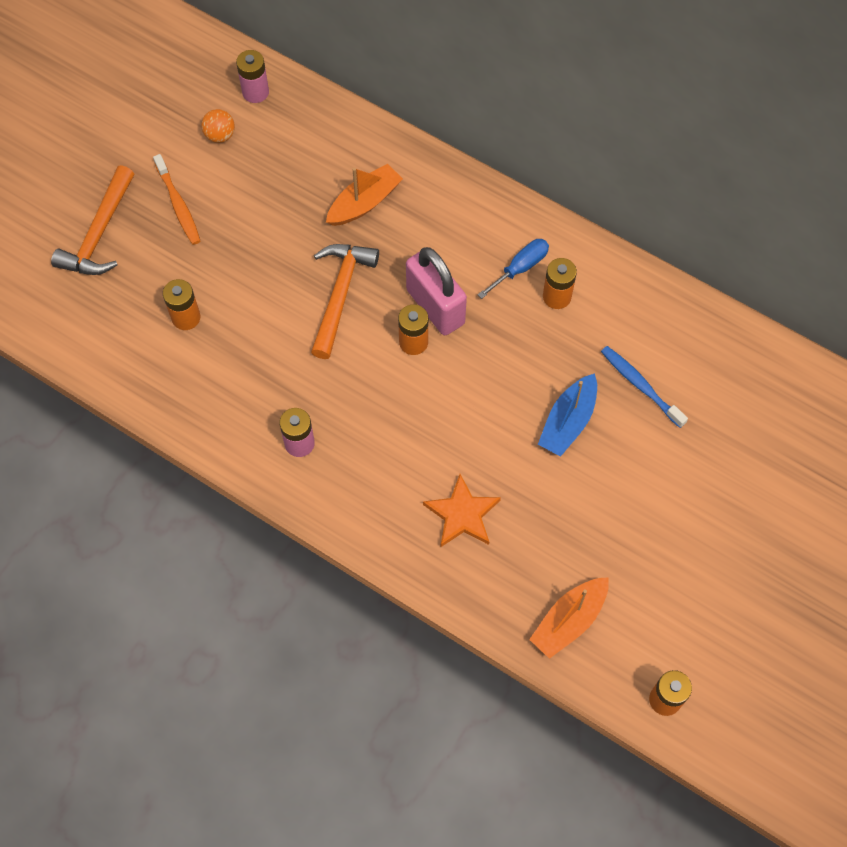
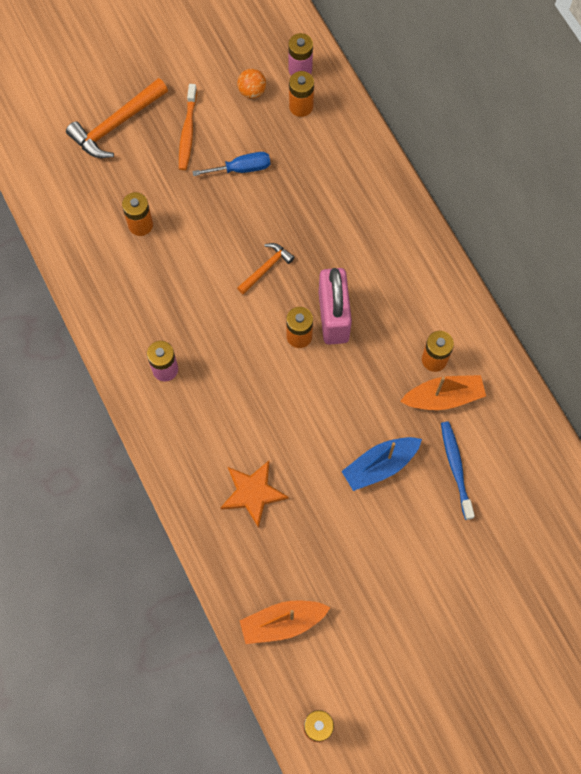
camera: 30 degrees right, 5 degrees up
(278, 126) = (301, 106): none -> orange battery
(340, 295) = (266, 268): orange hammer -> orange hammer, size x0.57
(364, 202) = (330, 203): orange boat -> orange boat (443, 397)
(520, 268) = (420, 320): blue screwdriver -> blue screwdriver (241, 168)

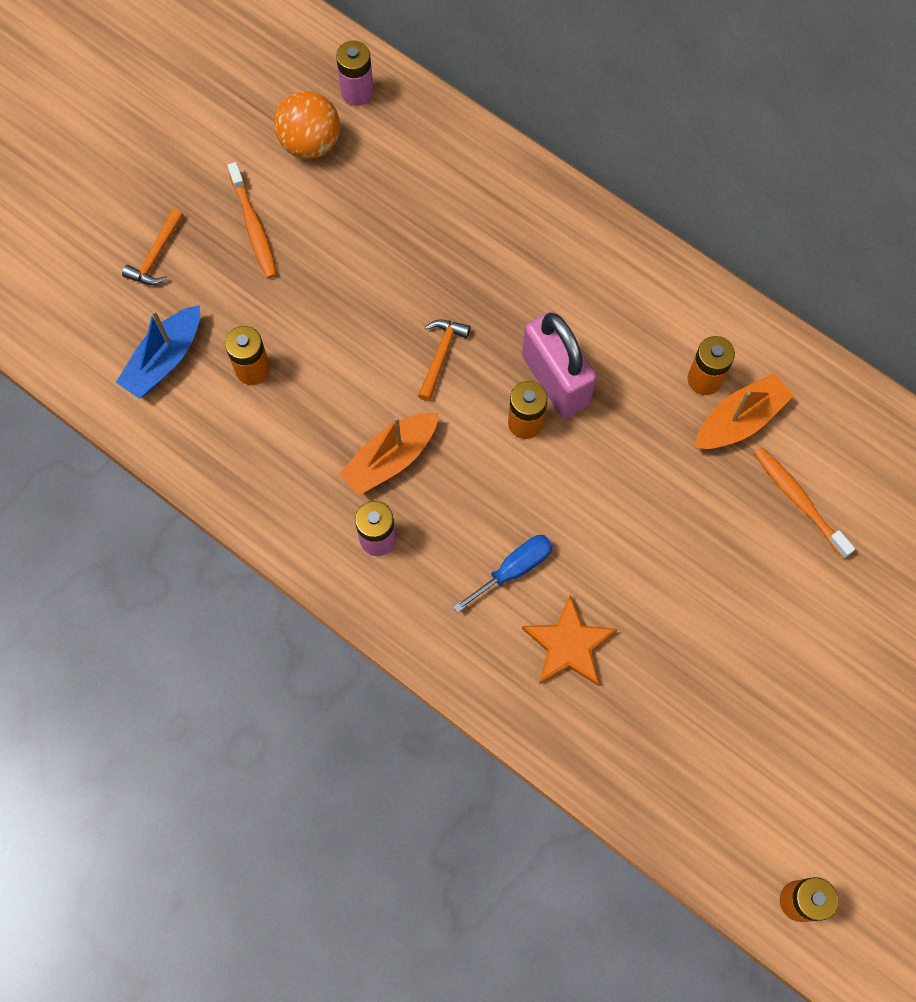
camera: 25 degrees left, 0 degrees up
(116, 124) = (156, 255): orange hammer -> orange hammer, size x0.57
(241, 168) = (346, 244): blue screwdriver -> blue screwdriver (514, 569)
(252, 91) = (310, 143): orange ball -> orange ball, size x1.61
(282, 623) = (689, 791): orange boat -> orange boat (390, 459)
(301, 106) = (381, 137): orange battery -> none
(380, 465) = (706, 539): blue boat -> blue boat (164, 359)
(456, 468) = (798, 500): blue toothbrush -> orange toothbrush

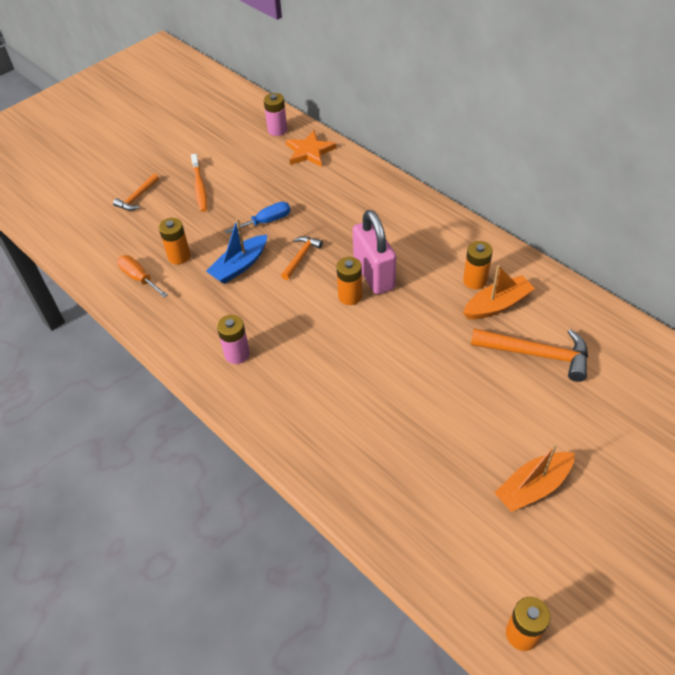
camera: 10 degrees right, 20 degrees down
(164, 359) = (126, 248): blue boat -> blue boat (239, 266)
(200, 415) = (139, 278): none -> orange screwdriver
(310, 143) = (244, 151): orange ball -> none
(390, 459) = (256, 309): orange boat -> orange boat (533, 487)
(514, 569) = (327, 379): blue screwdriver -> blue screwdriver (266, 221)
(568, 645) = (359, 430): orange star -> orange star (309, 152)
(798, 500) = (536, 354): orange toothbrush -> orange hammer

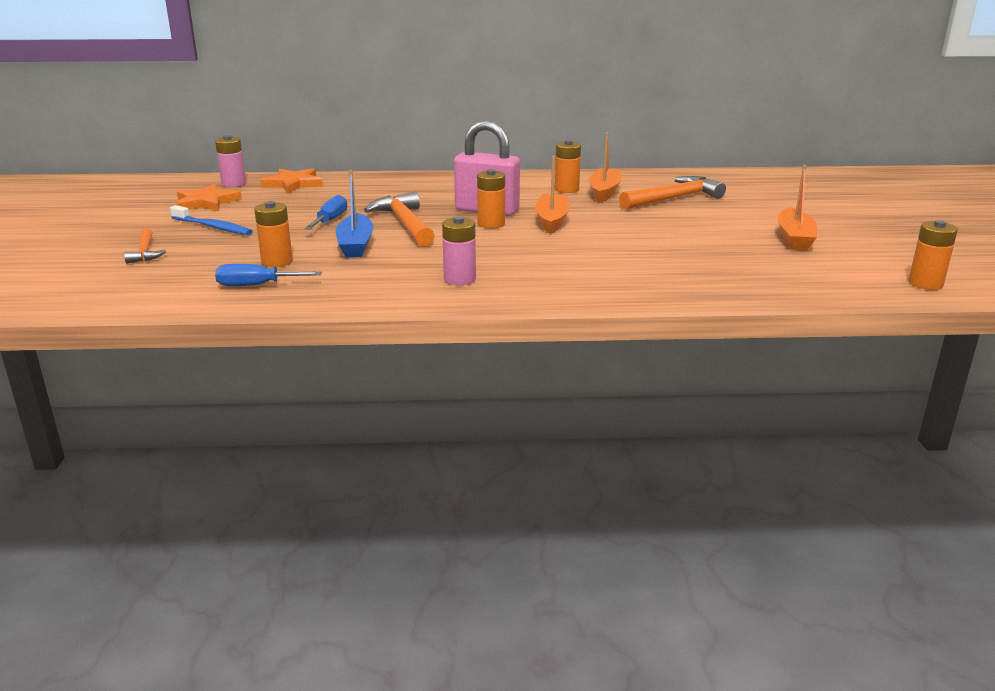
camera: 50 degrees left, 25 degrees down
(139, 278) = (256, 285): orange screwdriver -> blue screwdriver
(200, 187) = (213, 227): orange toothbrush -> blue toothbrush
(234, 149) = (206, 202): none -> orange star
(301, 257) = (405, 224): orange hammer -> orange hammer, size x1.75
(395, 321) = (551, 221): none -> orange boat

